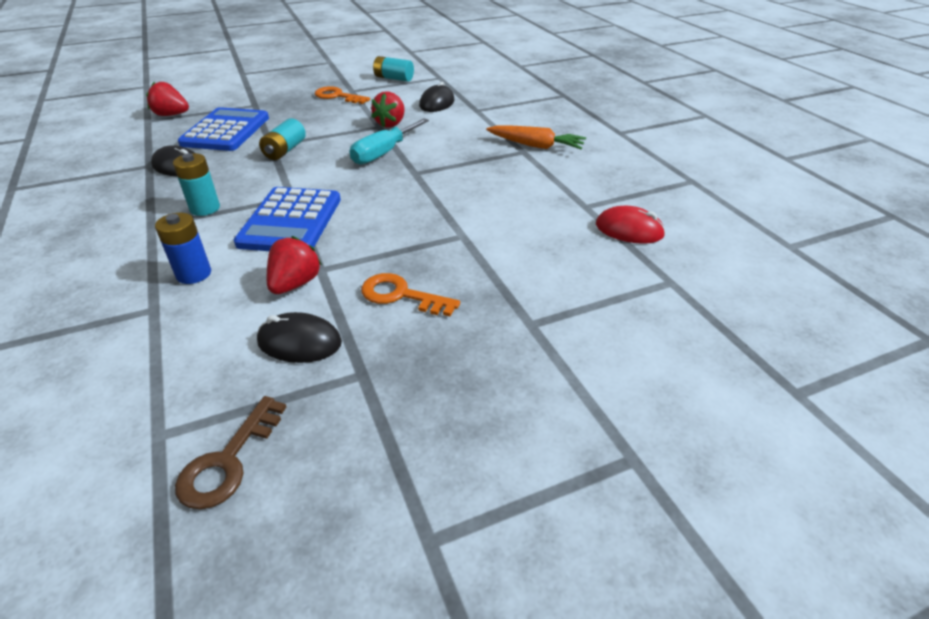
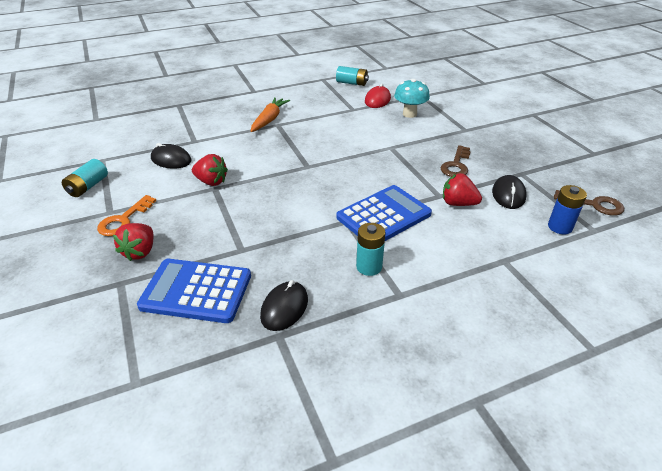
camera: 90 degrees left, 0 degrees up
(171, 115) = (124, 360): red strawberry -> red strawberry (140, 252)
(194, 274) = (461, 250): blue battery -> blue battery (560, 227)
(285, 150) = (257, 237): turquoise battery -> turquoise battery (352, 83)
(290, 221) = (383, 216): blue calculator -> blue calculator turned 45 degrees counterclockwise
(383, 153) = (272, 182): turquoise screwdriver -> none
(401, 295) = (456, 165): orange key -> brown key
(582, 261) = (409, 114): none -> turquoise mushroom

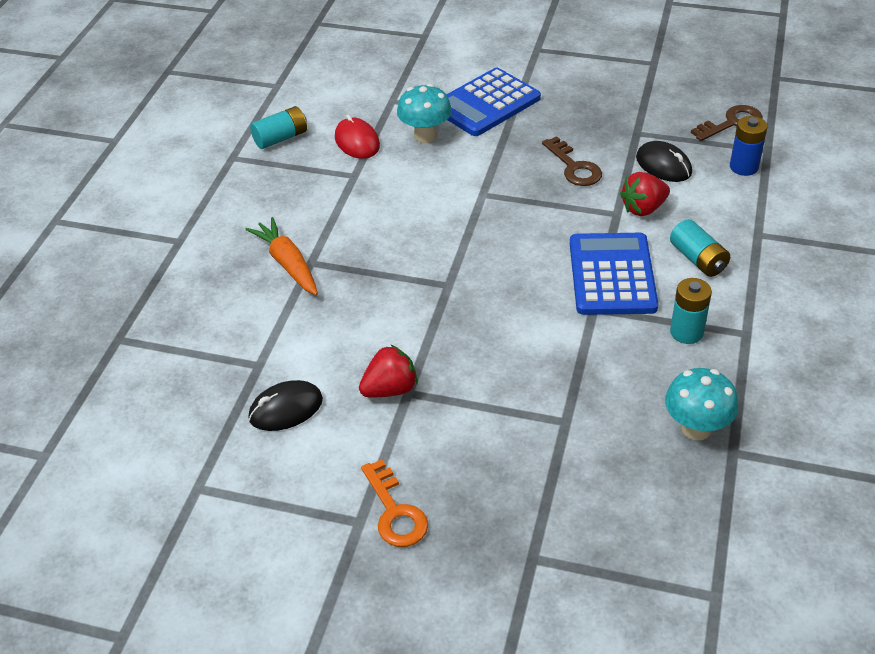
camera: 50 degrees left, 5 degrees up
(88, 186) = (264, 526): turquoise battery -> turquoise battery (698, 259)
(140, 252) = (484, 518): red strawberry -> none
(196, 291) = (608, 491): blue calculator -> blue calculator (486, 103)
(284, 308) = (696, 428): black mouse -> turquoise mushroom

